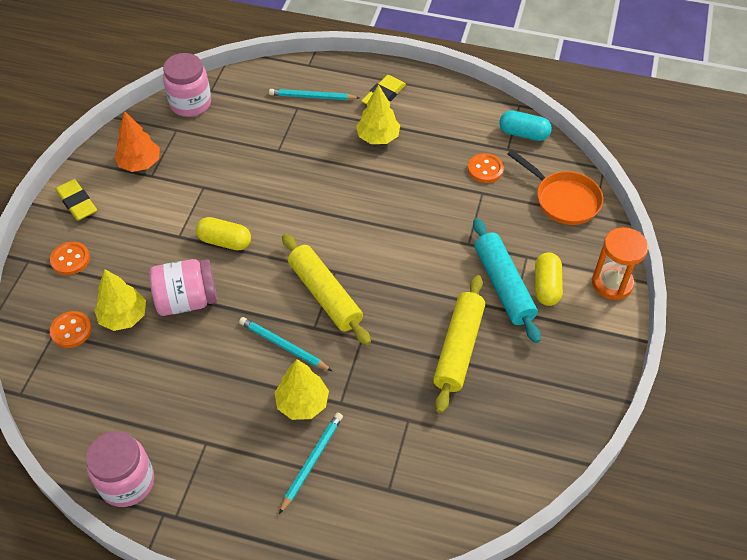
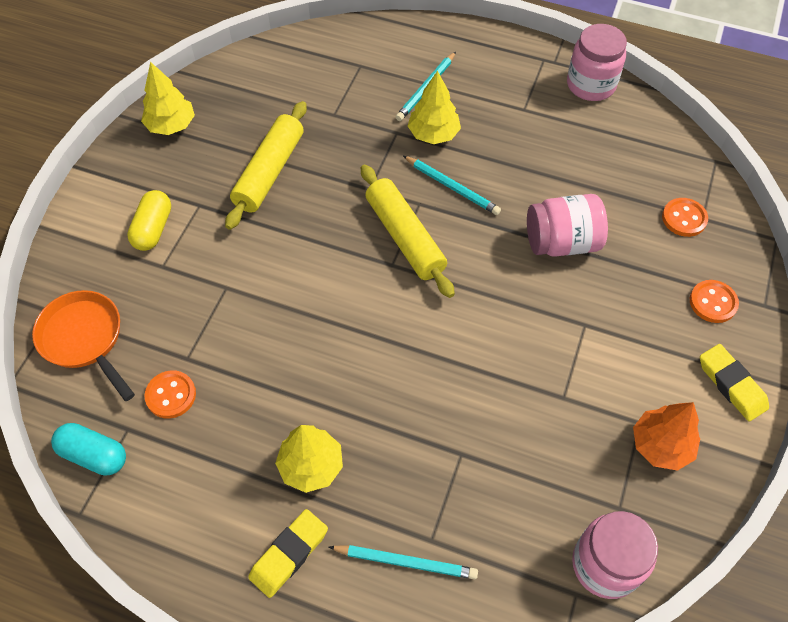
camera: 175 degrees left, 5 degrees up
(124, 317) = (629, 229): yellow tree -> yellow tree (171, 125)
(225, 241) = (525, 312): yellow capsule -> none
(503, 285) = (201, 233): turquoise rolling pin -> none
(612, 283) = (78, 227): orange hourglass -> none

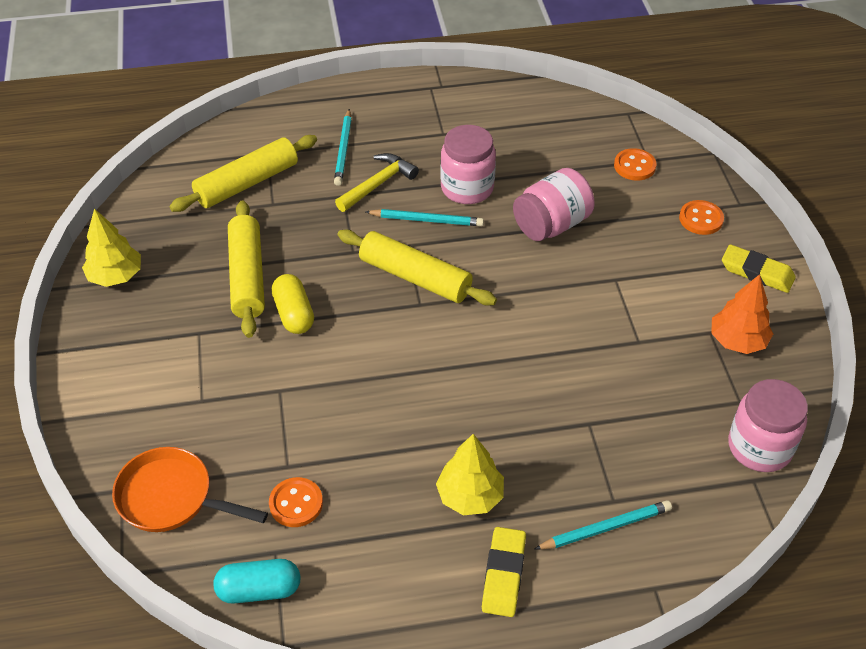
camera: 30 degrees left, 10 degrees down
(153, 229) = (167, 372): yellow capsule -> yellow capsule (294, 314)
(326, 86) = (247, 183): none -> yellow rolling pin
(433, 134) = (378, 184): yellow tree -> yellow hammer
(591, 85) = (485, 93): pink jar -> pink jar (467, 188)

